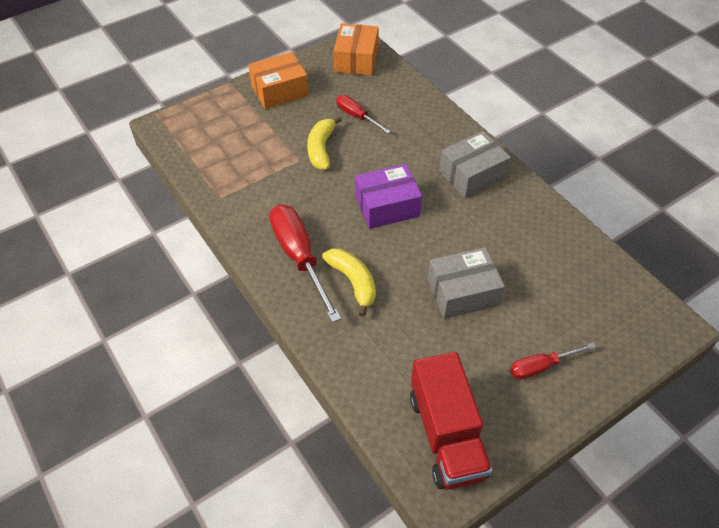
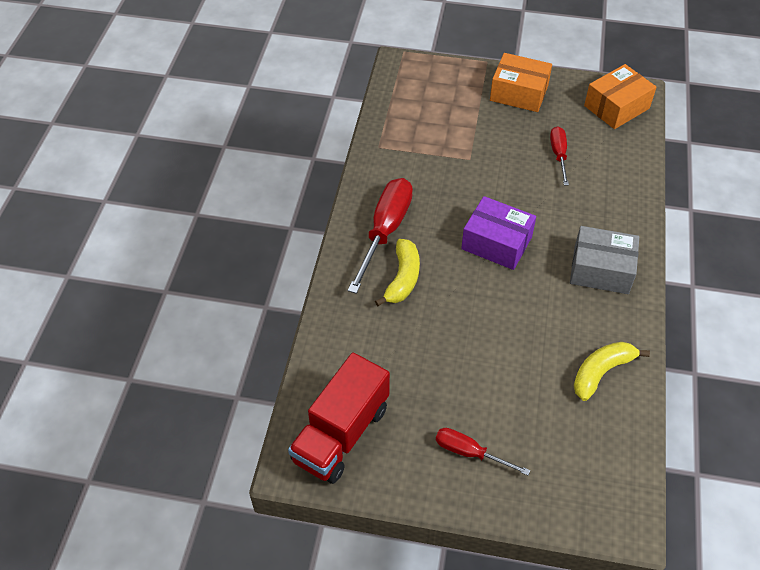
camera: 45 degrees right, 0 degrees up
(321, 149) = (497, 162): yellow banana -> yellow banana (601, 372)
(462, 292) = (476, 351): grey box -> none

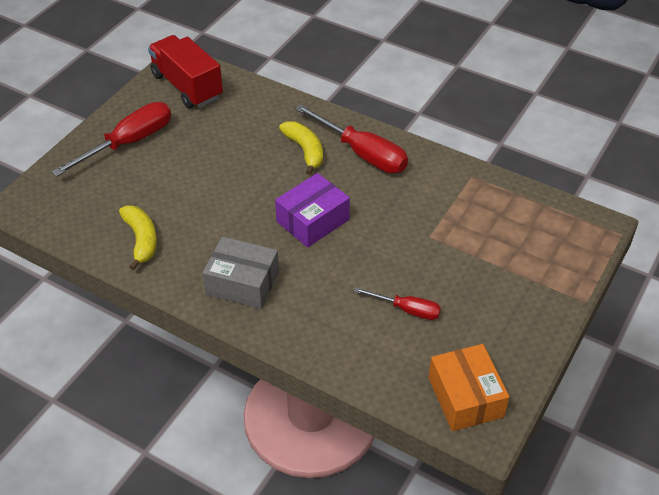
camera: 110 degrees right, 5 degrees down
(403, 278) = (305, 151): yellow banana -> yellow banana turned 150 degrees counterclockwise
(470, 453) = (128, 143): red screwdriver -> red screwdriver, size x1.78
(519, 93) = (519, 311): orange box -> none
(601, 270) = (242, 283): grey box -> grey box turned 75 degrees clockwise

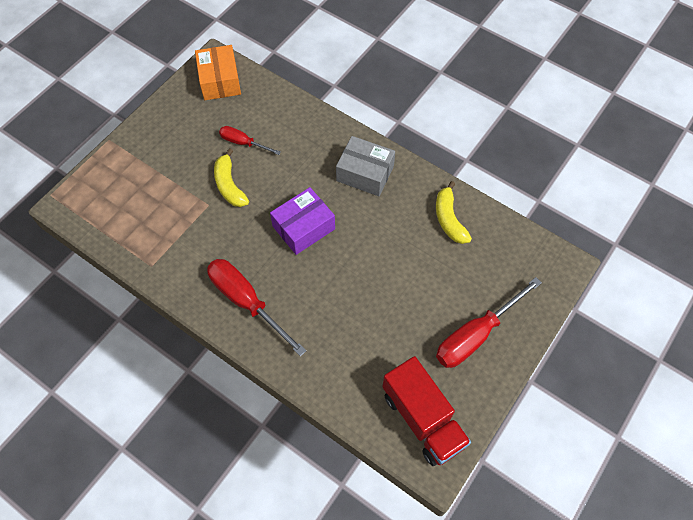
camera: 175 degrees left, 15 degrees up
(305, 151) = (301, 310): yellow banana -> yellow banana (229, 185)

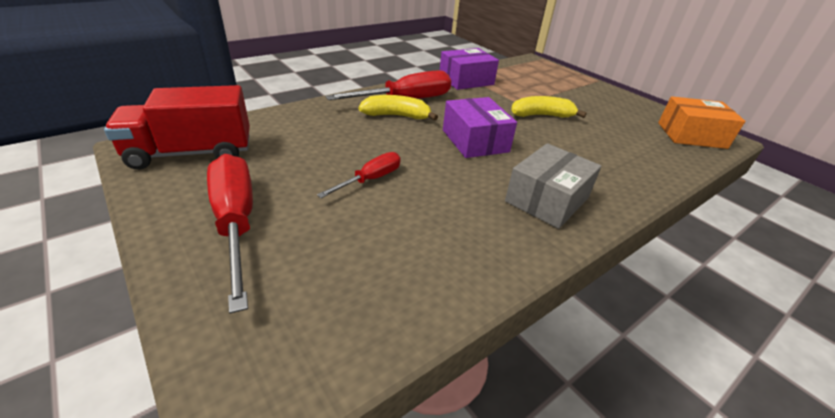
camera: 105 degrees right, 25 degrees down
(166, 261) = (466, 80): none -> purple box
(243, 143) = (599, 131): red screwdriver -> red screwdriver (370, 179)
(449, 219) = (440, 258): yellow banana -> yellow banana (396, 116)

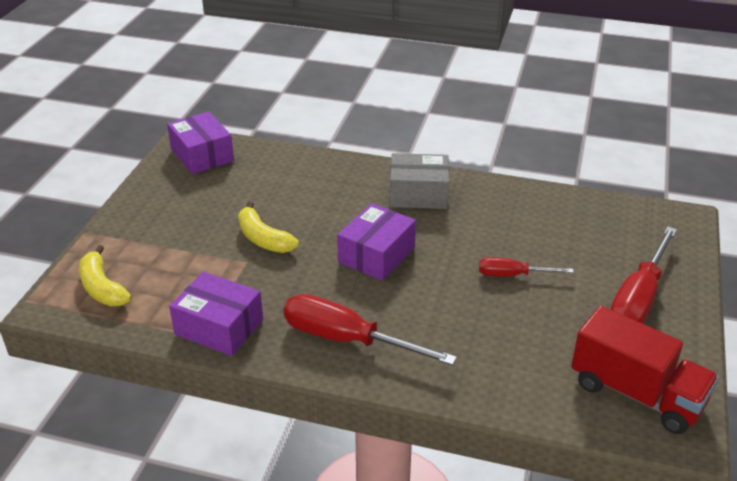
camera: 125 degrees left, 0 degrees up
(396, 116) = (394, 323): yellow banana -> yellow banana (102, 288)
(691, 135) = (202, 155): orange box -> purple box

